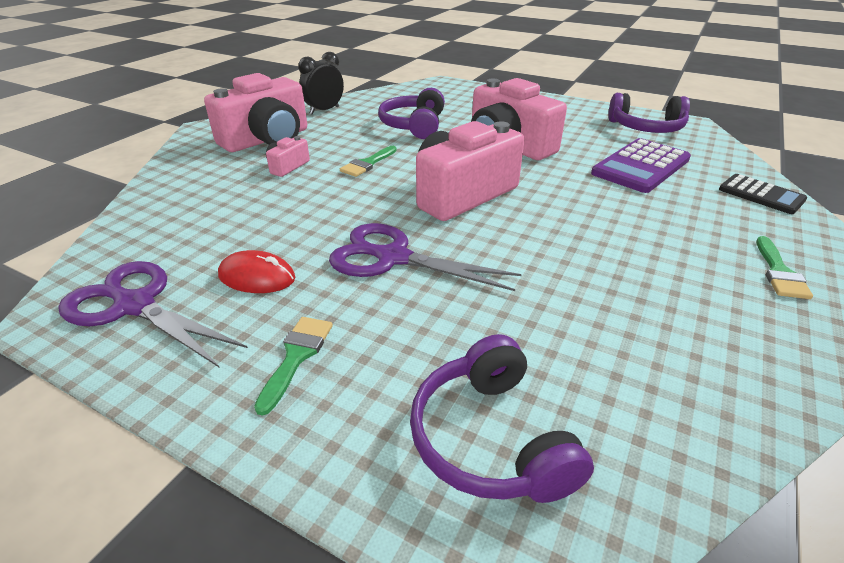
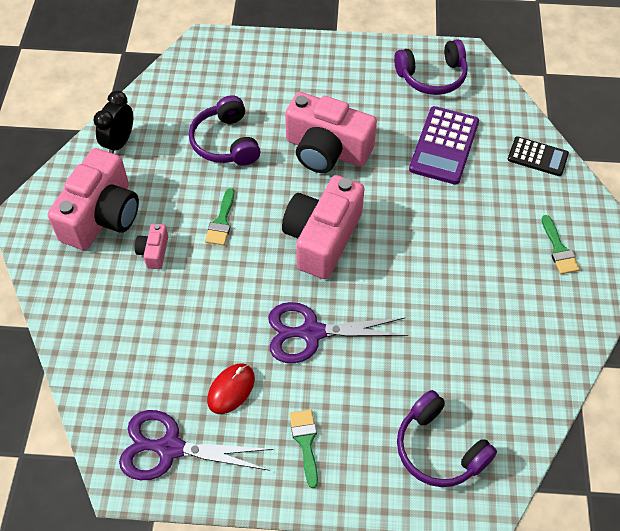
camera: 25 degrees left, 20 degrees up
(257, 277) = (231, 389): red mouse -> red mouse turned 45 degrees counterclockwise

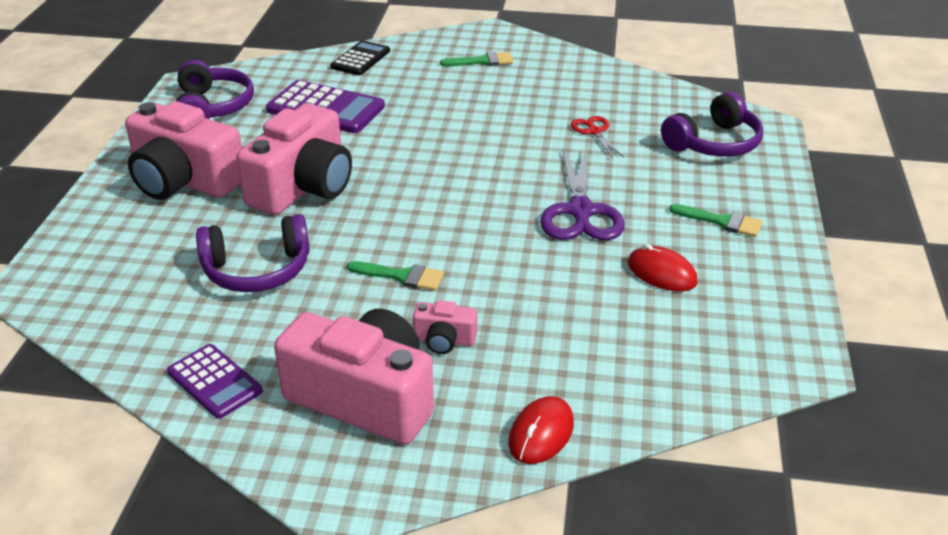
camera: 85 degrees left, 20 degrees down
(65, 310) = (541, 433): none -> red mouse
(119, 143) = (214, 382): black clock -> purple calculator
(170, 448) = (749, 323): purple scissors -> none
(305, 442) = (722, 222): green brush -> green brush turned 150 degrees counterclockwise
(322, 238) = (444, 197): pink camera -> pink camera (184, 181)
(442, 344) = (594, 132): none -> red scissors

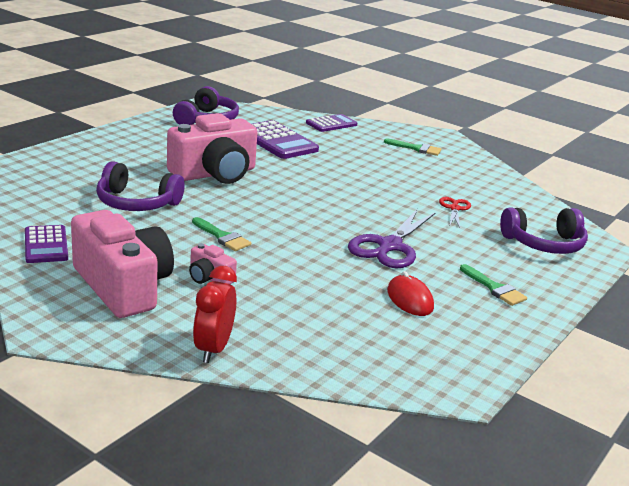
camera: 25 degrees right, 10 degrees down
(184, 181) = (146, 148): pink camera -> none
(360, 59) = (331, 124): black calculator -> purple calculator
(541, 433) = (213, 349): red mouse -> red clock

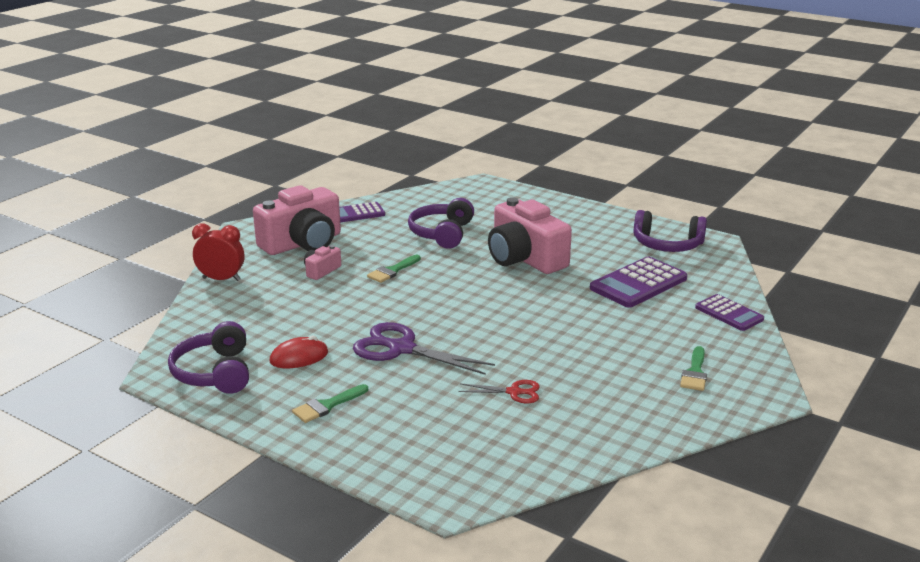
camera: 90 degrees right, 0 degrees up
(544, 244) = (442, 451): purple headphones -> purple headphones (215, 373)

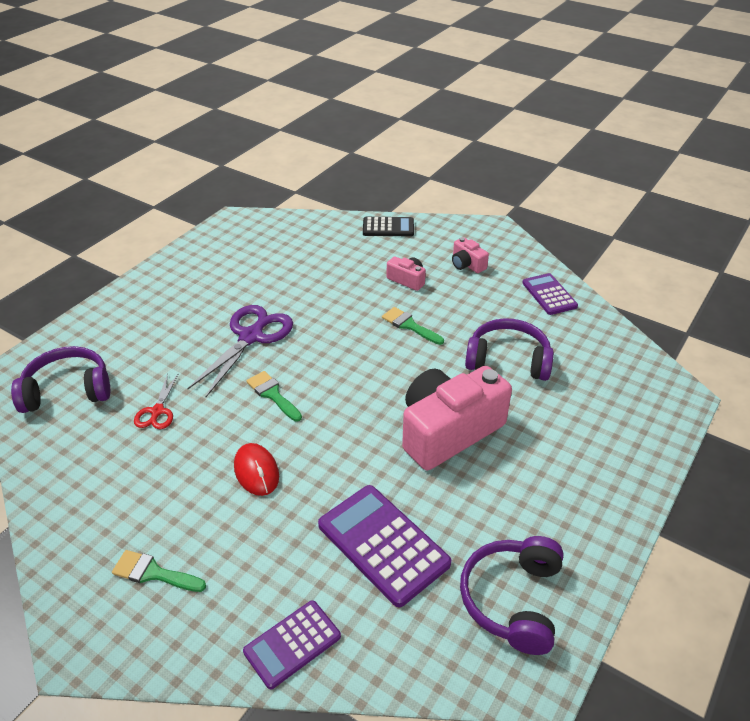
camera: 90 degrees right, 15 degrees up
(215, 373) = (232, 242): purple headphones -> purple headphones (67, 390)
(221, 279) = (388, 227): red clock -> black calculator
(299, 357) = (248, 280): red mouse -> red mouse (256, 471)
(303, 243) = (467, 264): pink camera -> pink camera, size x0.44
(327, 406) = (169, 300): green brush -> green brush (273, 394)

